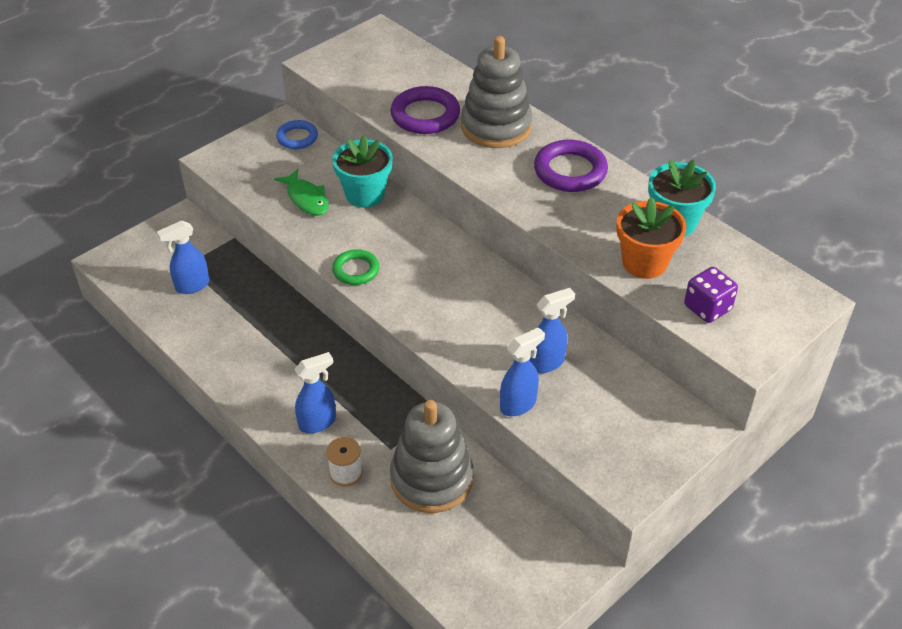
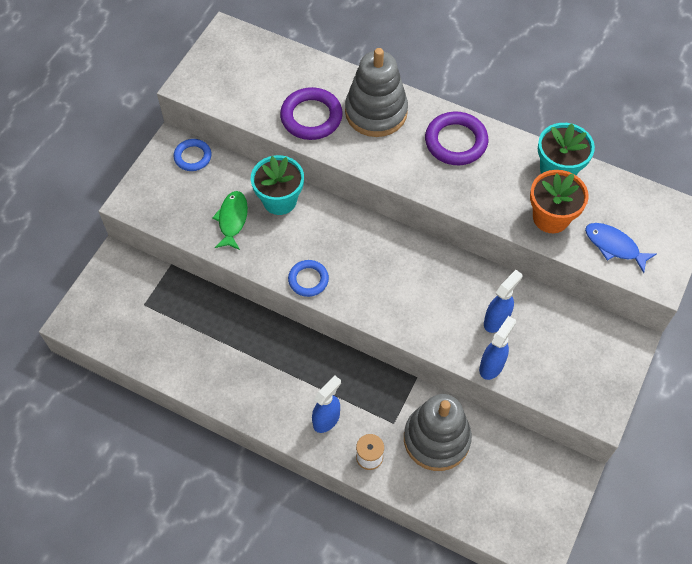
camera: 20 degrees left, 15 degrees up
(192, 286) = (159, 324): blue spray bottle -> none
(306, 199) = (232, 220): green fish -> green fish turned 120 degrees counterclockwise
(356, 270) = (308, 280): green ring -> blue ring
(707, 308) = (614, 246): purple dice -> blue fish

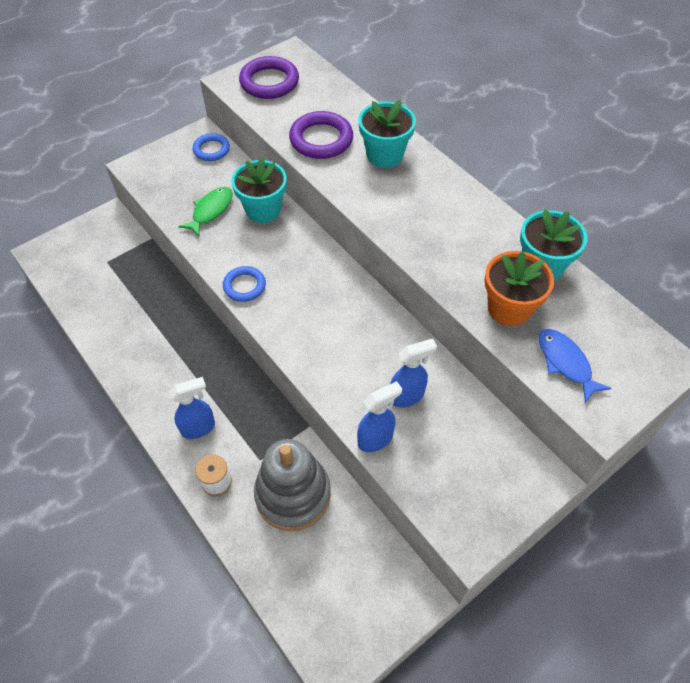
camera: 25 degrees right, 5 degrees down
(376, 112) = (384, 155): grey stacking toy -> turquoise flower pot
(456, 142) = (448, 205): purple ring -> purple ring (269, 82)

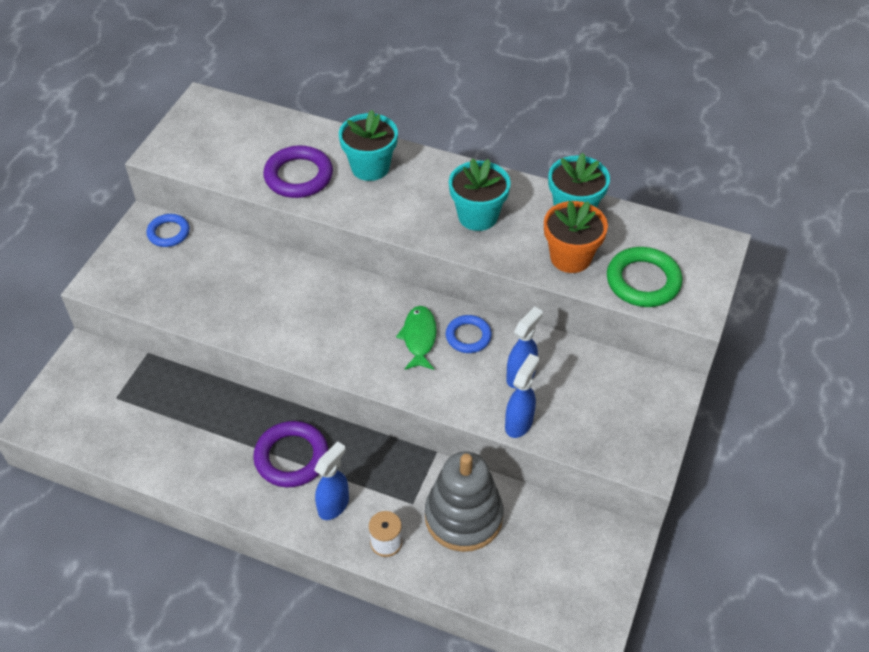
camera: 30 degrees left, 5 degrees down
(211, 211) = (215, 293): green fish -> green fish (419, 338)
(244, 286) = (304, 349): blue ring -> blue ring (468, 336)
(263, 210) = (268, 270): turquoise flower pot -> turquoise flower pot (478, 216)
(269, 82) = (203, 139): purple ring -> purple ring (291, 457)
(565, 363) = (643, 281): blue fish -> green ring

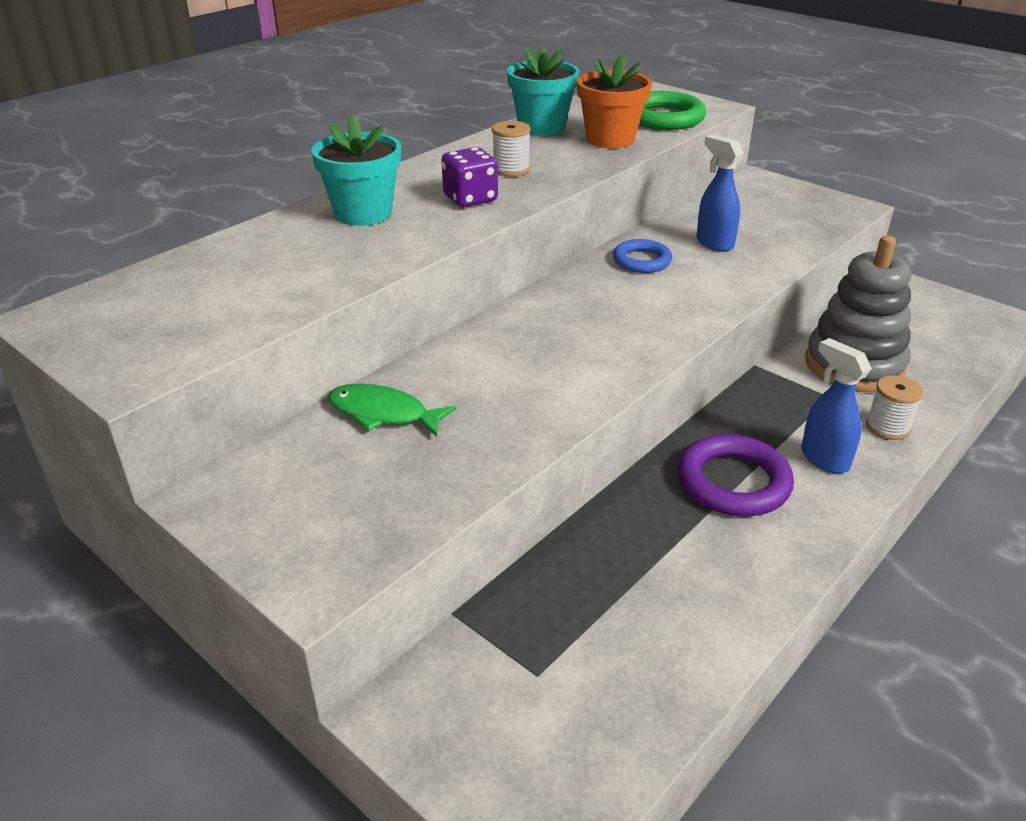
camera: 70 degrees left, 15 degrees down
(168, 233) = (261, 471): blue ring -> none
(298, 176) = (328, 262): purple ring -> none
(416, 210) = (470, 199): none -> purple dice
(419, 338) = (628, 290): green fish -> green fish (383, 413)
(478, 216) = (511, 169): turquoise flower pot -> white spool
(519, 423) = (783, 256): blue spray bottle -> none

